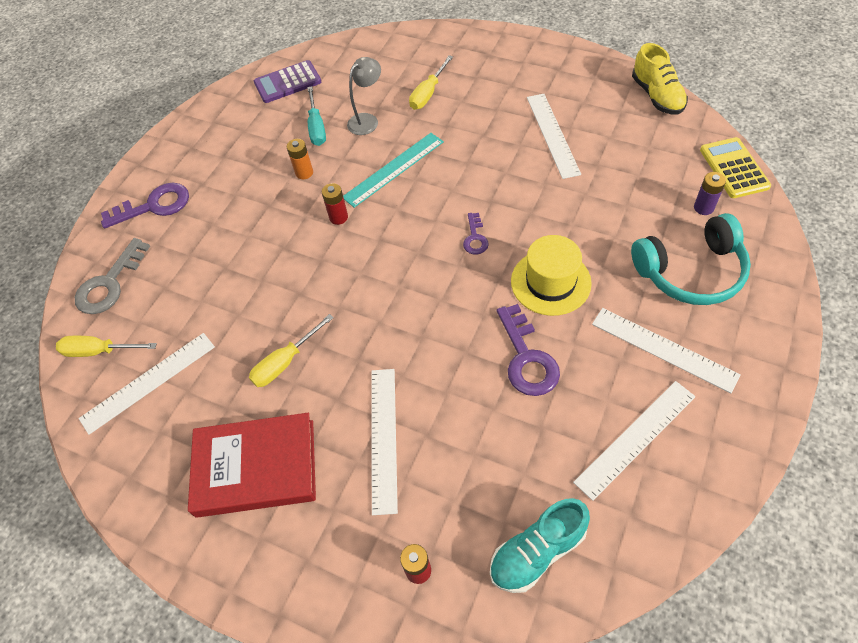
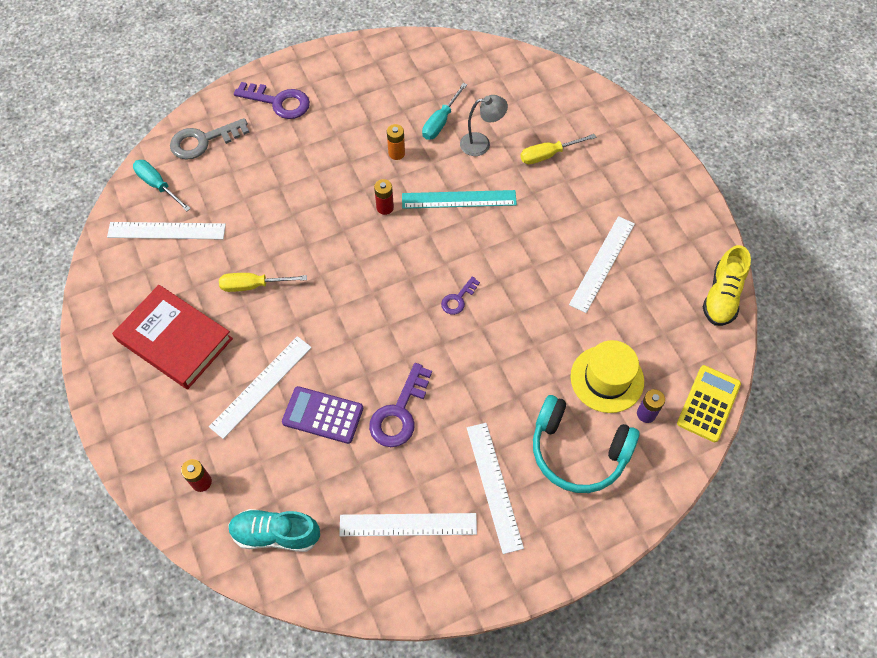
camera: 35 degrees right, 5 degrees up
(99, 351) = (158, 185): yellow screwdriver -> turquoise screwdriver
(287, 82) = (457, 66): purple calculator -> purple calculator (323, 415)
(550, 282) = (473, 375): yellow hat -> yellow hat (607, 379)

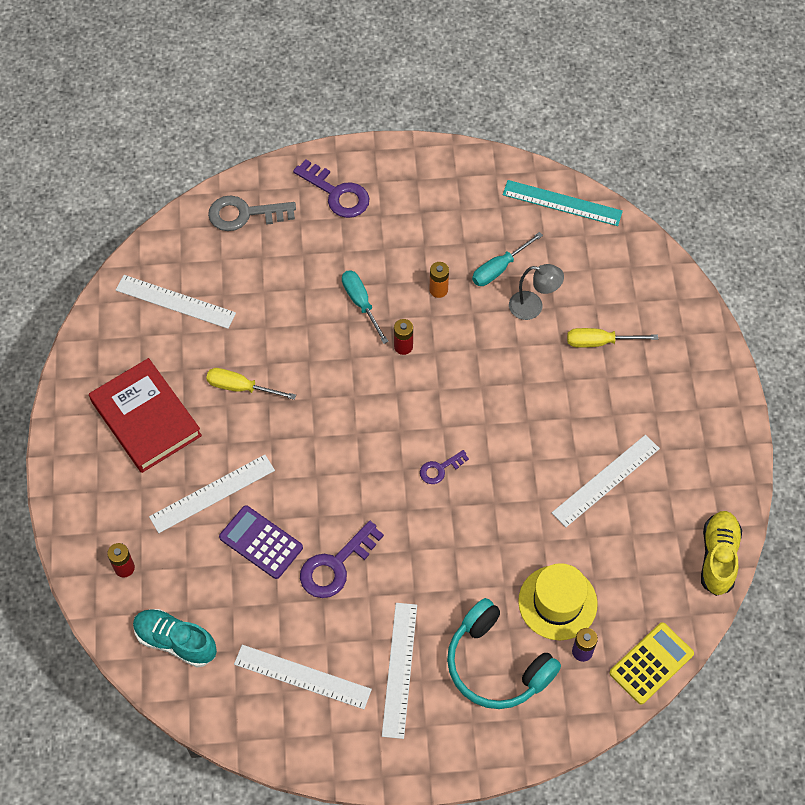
camera: 20 degrees right, 0 degrees up
(158, 185) = (183, 249): turquoise screwdriver -> turquoise screwdriver (361, 303)
(459, 199) = (484, 362): turquoise ruler -> turquoise ruler (562, 203)
(722, 296) = (718, 557): yellow shoe -> yellow shoe turned 150 degrees clockwise

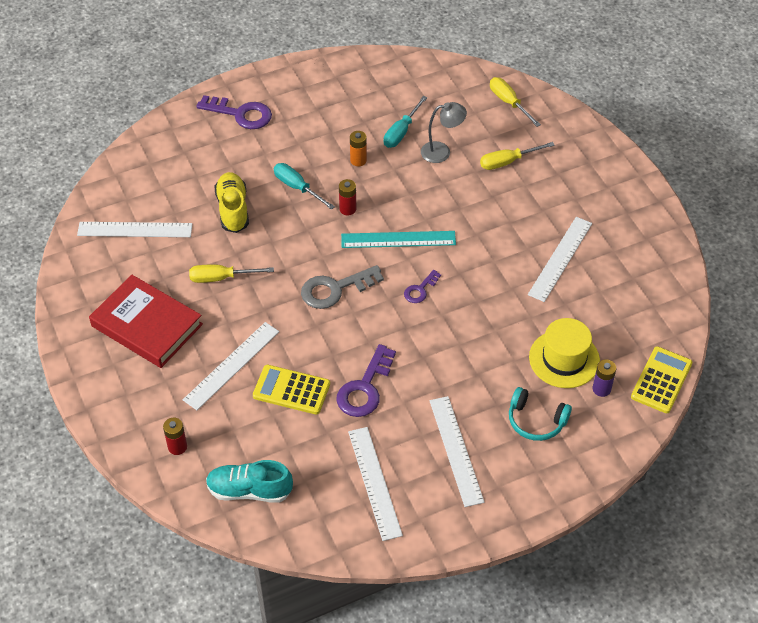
camera: 20 degrees left, 10 degrees down
(244, 214) = (167, 149): grey key -> grey key (335, 289)
(261, 542) = (291, 390): purple calculator -> yellow calculator
(302, 676) = (374, 482): white ruler -> white ruler turned 75 degrees clockwise
(496, 664) = (536, 421): turquoise headphones -> turquoise headphones, size x0.63
(562, 203) = (430, 73): turquoise ruler -> turquoise ruler (398, 239)
(633, 267) = (509, 102): none -> yellow screwdriver
(718, 557) = (676, 287): yellow shoe -> yellow shoe (233, 210)

